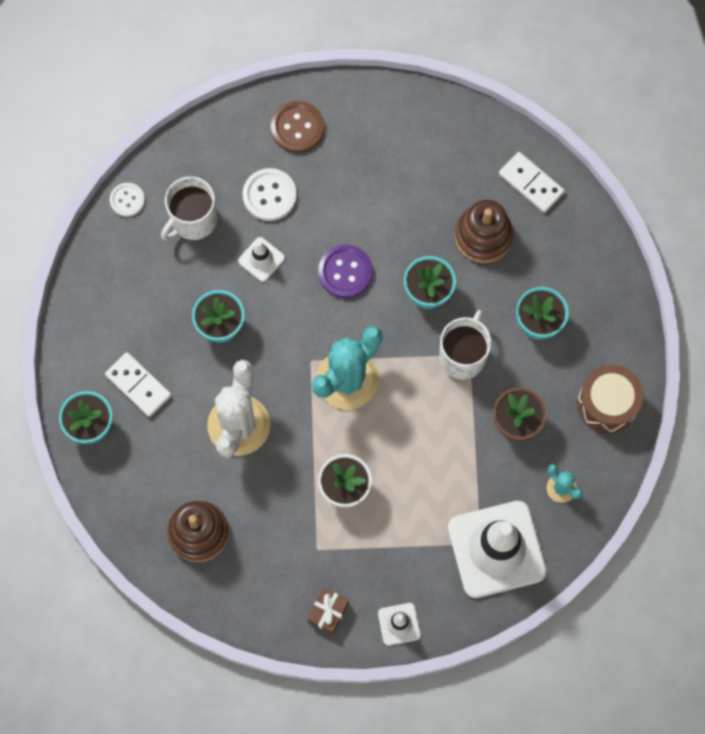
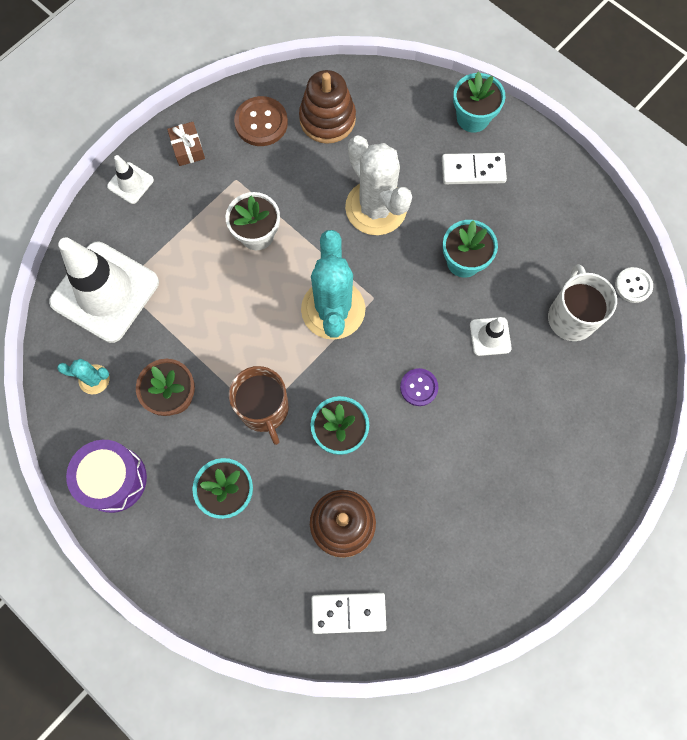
camera: 135 degrees right, 0 degrees up
(269, 195) = (539, 391): white button -> none
(297, 128) = (581, 468): brown button -> brown button (261, 123)
(345, 272) = (419, 387): purple button -> purple button, size x0.65
(463, 355) = (264, 409): white mug -> brown mug
(607, 404) = (113, 479): brown drum -> purple drum

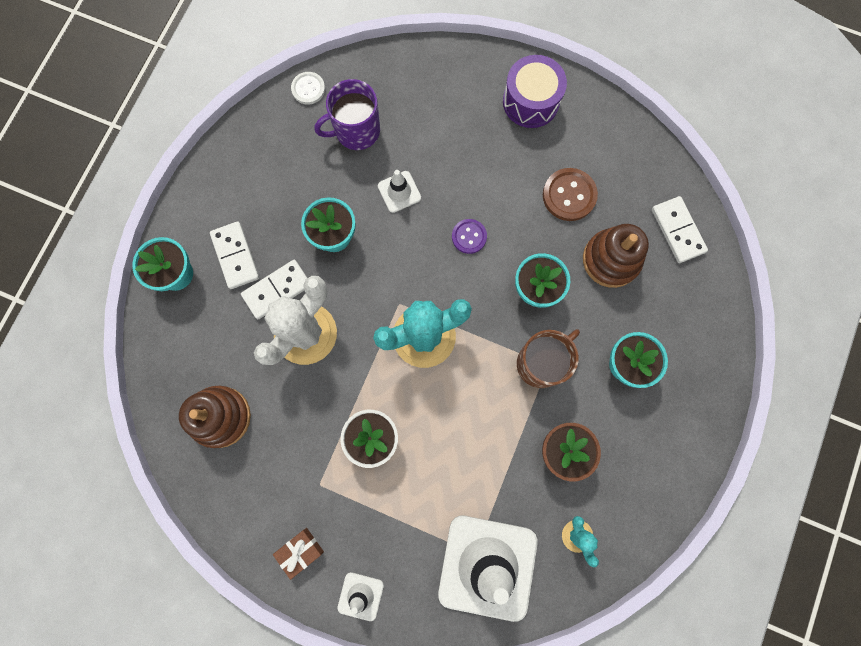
camera: 110 degrees left, 5 degrees up
(113, 479) = (658, 473): purple drum -> purple drum (531, 101)
(261, 123) = (245, 484): brown button -> brown button (569, 195)
(427, 196) = (277, 290): none -> white domino
(571, 317) = (356, 131): white mug -> purple mug

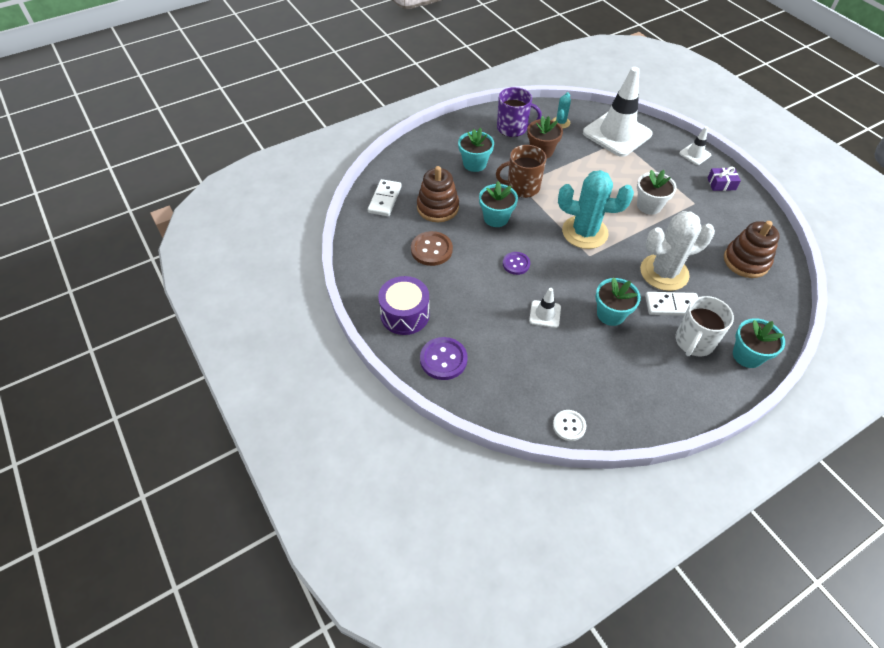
camera: 145 degrees left, 25 degrees down
(235, 256) = (694, 342): white domino -> white mug
(300, 551) = (721, 184): brown gift -> purple gift
(356, 131) = (549, 371): purple mug -> purple mug (512, 128)
(459, 80) = (443, 359): none -> purple button

